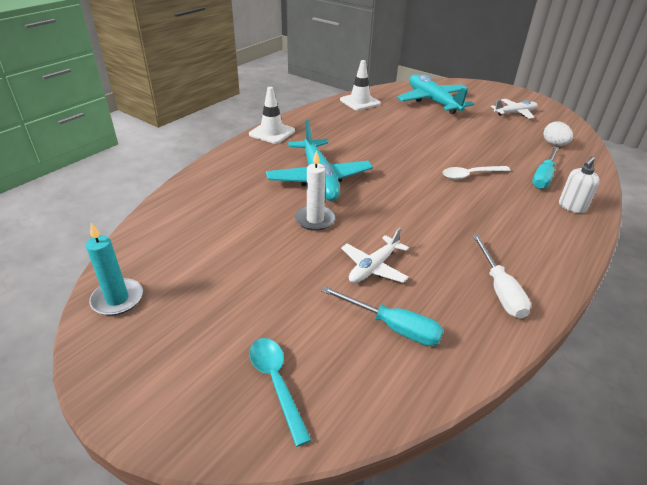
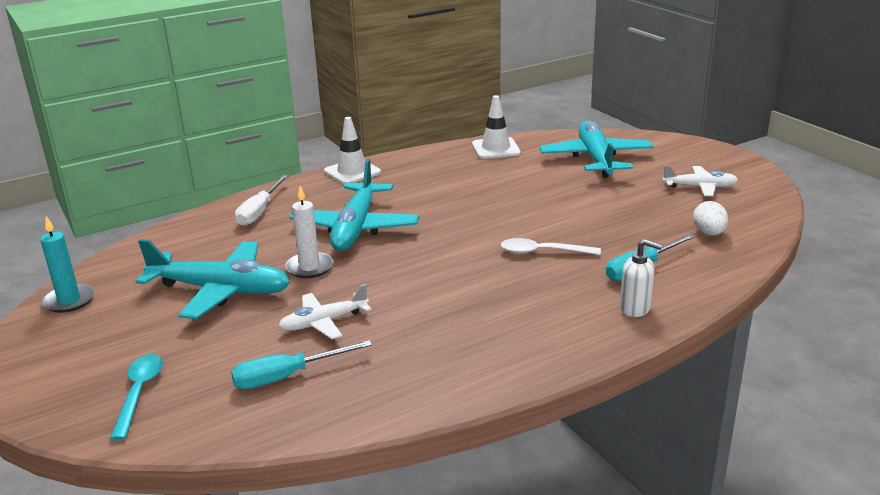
camera: 25 degrees right, 10 degrees down
(258, 256) = (221, 290): none -> turquoise plane
(393, 327) = (287, 376): turquoise screwdriver -> turquoise screwdriver turned 105 degrees clockwise
(499, 289) = (436, 370): white screwdriver -> white screwdriver (259, 212)
(571, 207) = (635, 308): white soap dispenser -> white soap dispenser turned 135 degrees counterclockwise

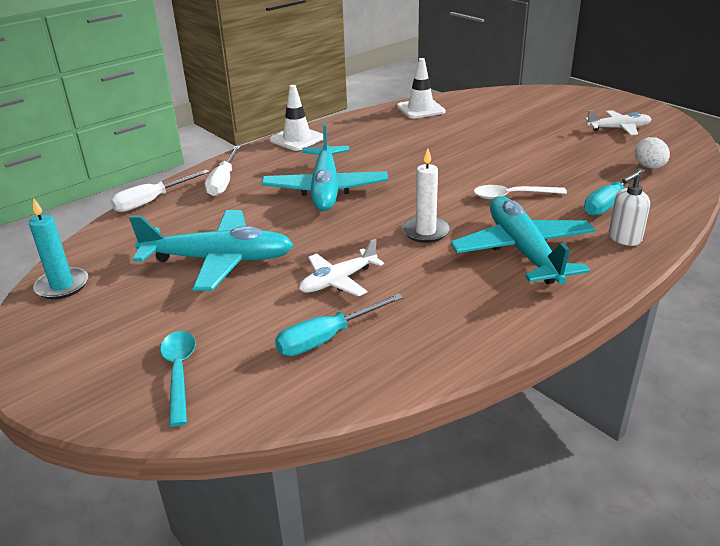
camera: 10 degrees left, 5 degrees up
(183, 225) = (152, 201): none -> white screwdriver
(309, 267) = (298, 230): white candle -> white candle (425, 232)
(595, 159) = (514, 111): turquoise plane -> turquoise plane (523, 251)
(635, 308) = (624, 238): white soap dispenser -> white soap dispenser turned 135 degrees clockwise

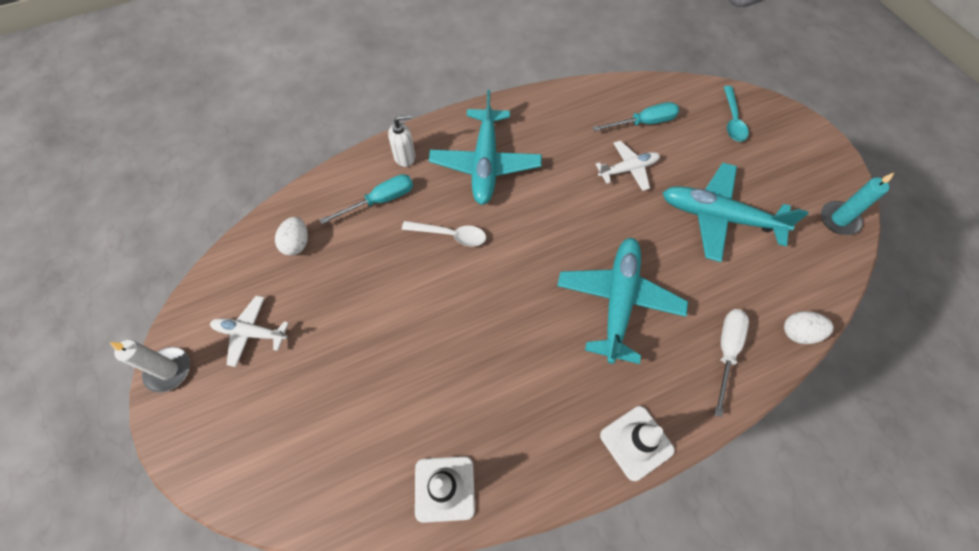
camera: 165 degrees left, 30 degrees up
(152, 201) = (798, 333): white screwdriver -> white egg
(425, 232) = (546, 206): white candle -> white candle (169, 370)

